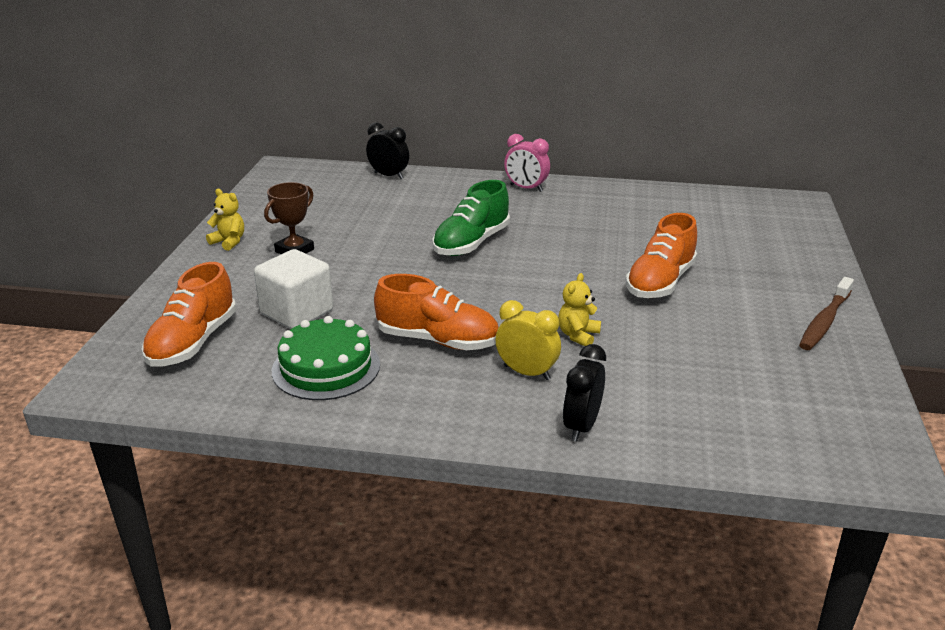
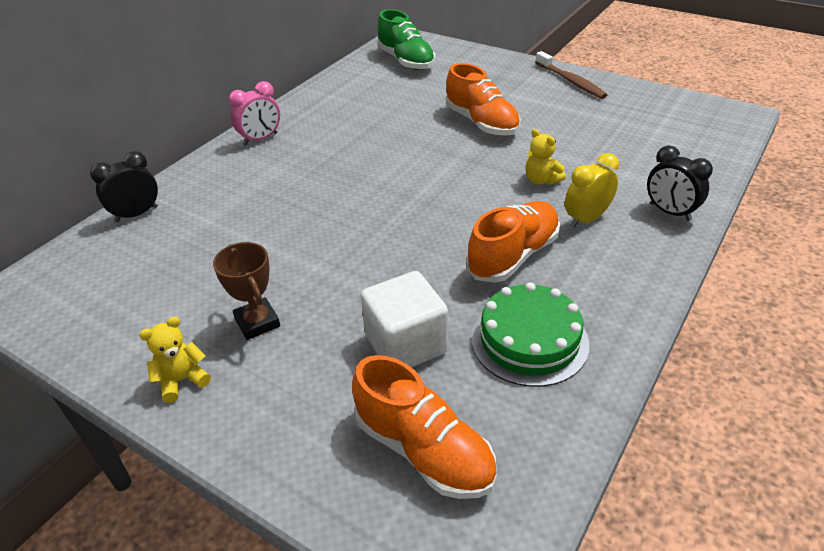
camera: 65 degrees left, 10 degrees up
(471, 243) = (344, 195): green shoe -> green shoe (406, 61)

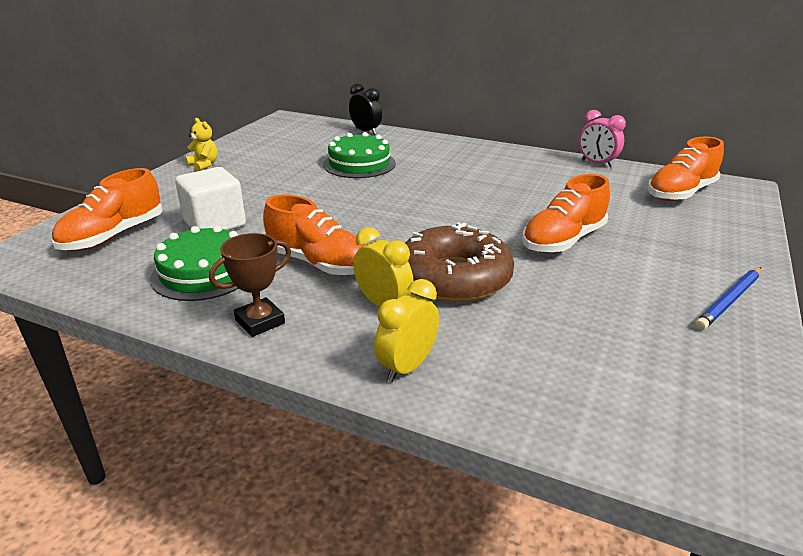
camera: 80 degrees right, 10 degrees down
(257, 223) = (359, 164): none -> green cake
(257, 322) = (250, 177): brown trophy -> brown trophy (260, 321)
(260, 139) = (477, 151): pink clock -> pink clock (597, 163)
(406, 61) = (680, 193): green shoe -> orange shoe
(541, 180) = (454, 277): yellow teddy bear -> brown donut
(571, 81) = (729, 300): brown toothbrush -> blue pencil
(670, 212) = (407, 367): black clock -> yellow clock

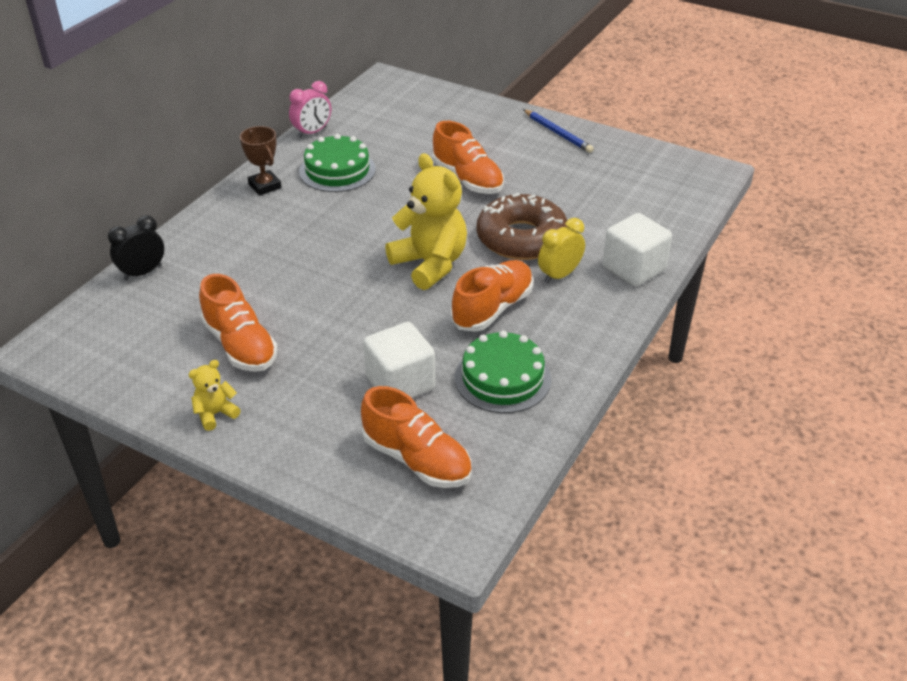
camera: 85 degrees left, 10 degrees up
(260, 321) = (582, 337): brown trophy -> brown trophy (264, 186)
(359, 164) = (259, 281): green cake -> green cake (337, 170)
(392, 228) = (430, 264): none -> yellow teddy bear
(407, 367) = (633, 268): yellow clock -> white cube
(680, 193) = (391, 107): orange shoe -> orange shoe (240, 345)

